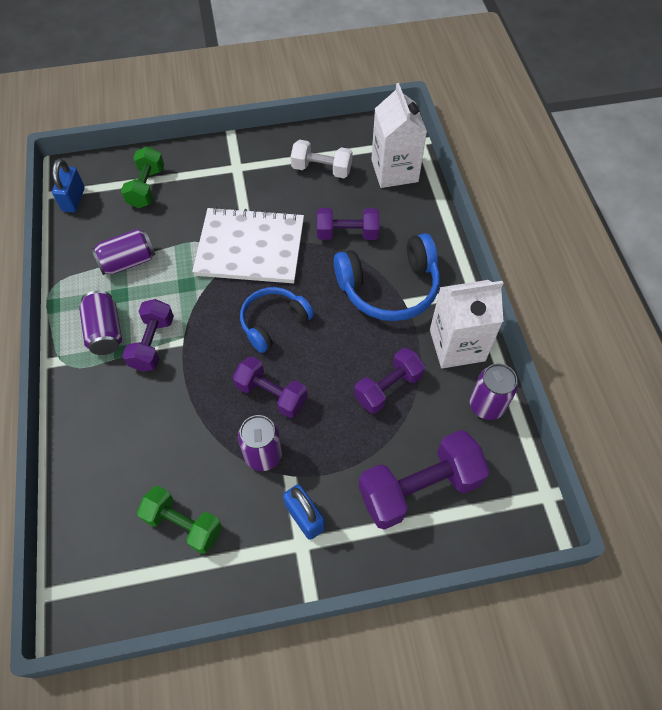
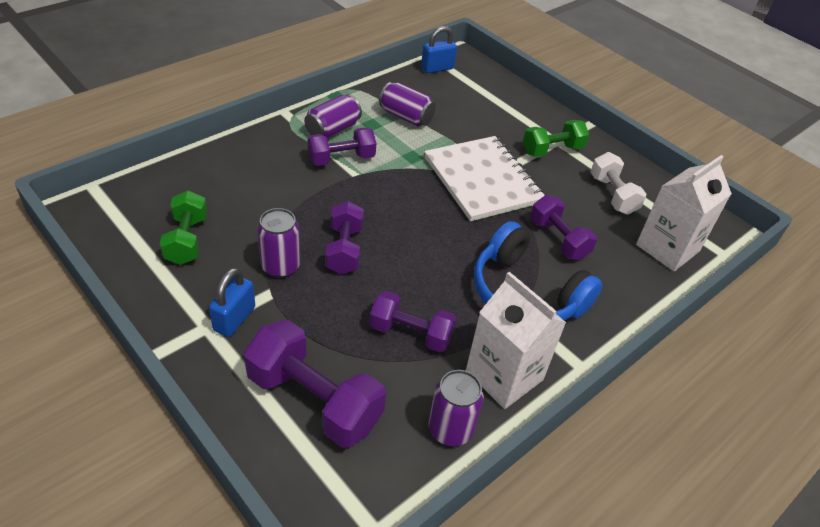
camera: 55 degrees right, 15 degrees down
(146, 187) = (485, 99): green dumbbell -> green dumbbell (552, 150)
(273, 322) = (418, 224): blue headphones -> none

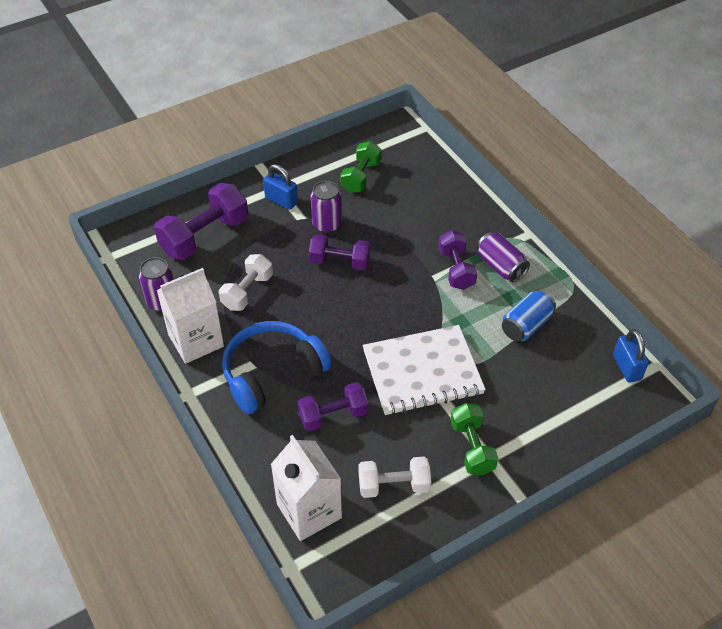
camera: 105 degrees right, 5 degrees up
(187, 240) = (361, 177): green dumbbell -> green dumbbell turned 75 degrees counterclockwise
(406, 117) = (526, 325): purple can -> blue can
(410, 333) = (247, 292): purple dumbbell -> white dumbbell

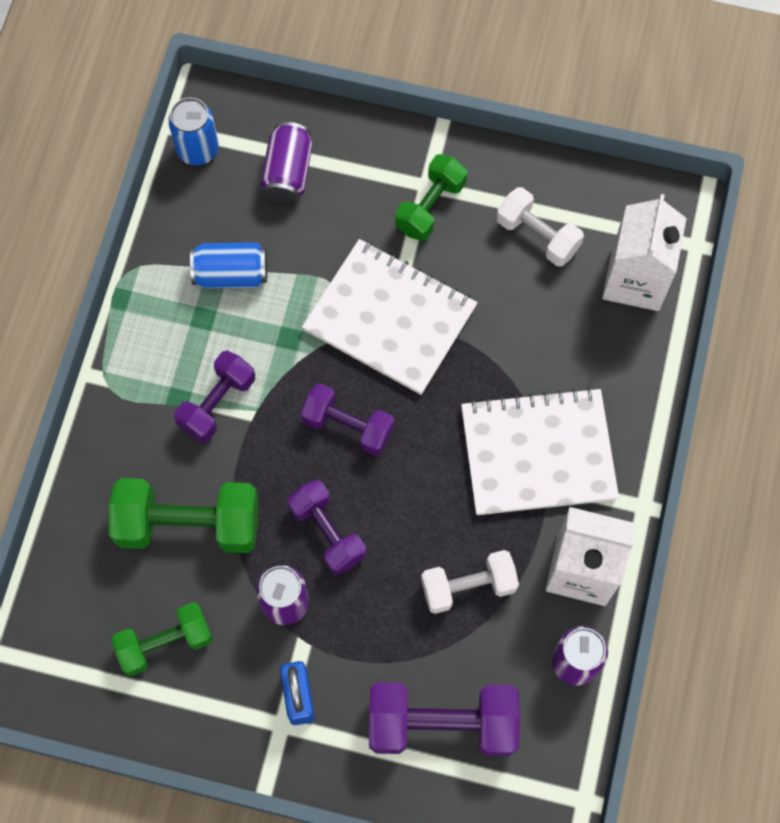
camera: 135 degrees left, 20 degrees up
(272, 373) = (538, 453): blue headphones -> white notebook
(333, 415) = (523, 351): purple dumbbell -> purple dumbbell (348, 426)
(405, 218) = (189, 524): none -> green dumbbell
(500, 266) = (168, 362): purple can -> purple can (288, 173)
(627, 367) = (198, 149): blue padlock -> blue can

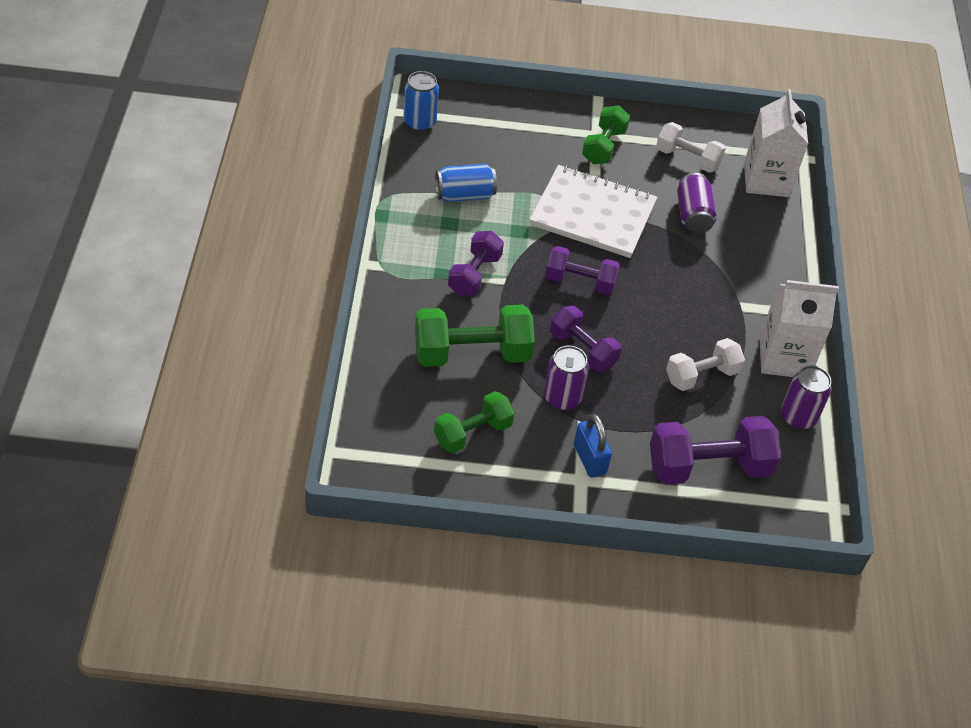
camera: 15 degrees left, 20 degrees down
(288, 173) = (491, 133): purple can -> purple can (693, 215)
(538, 453) = (728, 288): white notebook -> none

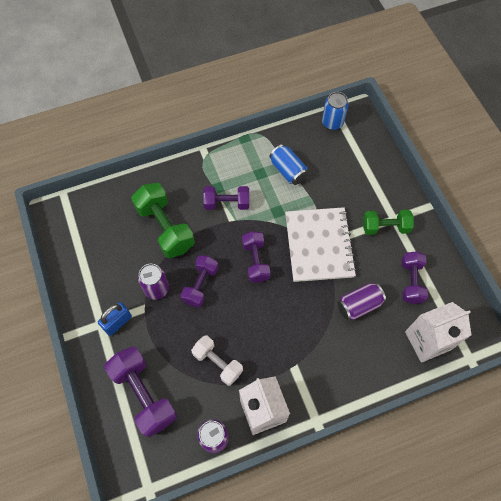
camera: 70 degrees right, 15 degrees up
(472, 433) = (107, 253): green dumbbell -> none
(687, 159) = (411, 281): white dumbbell -> purple dumbbell

